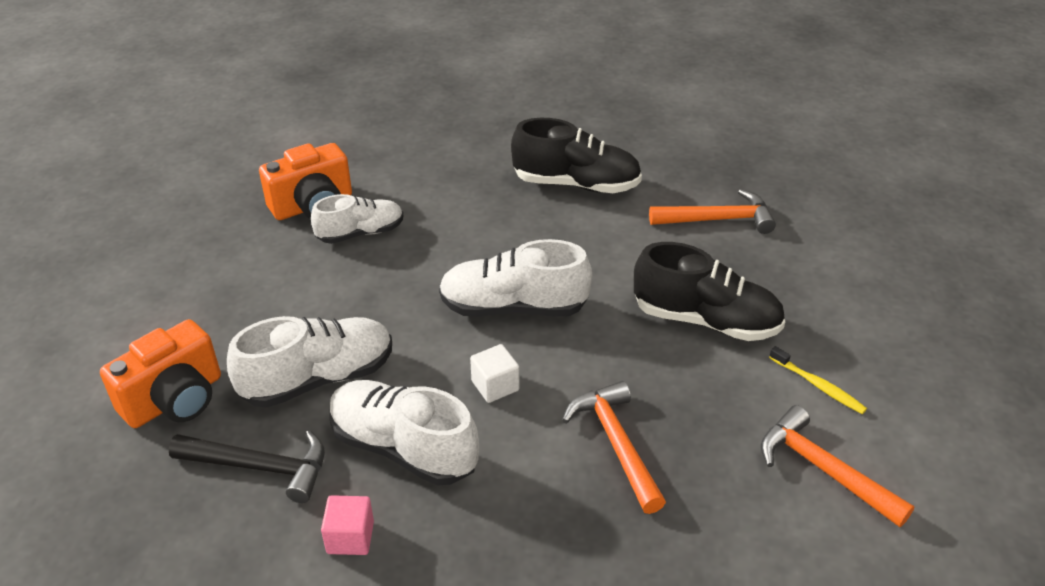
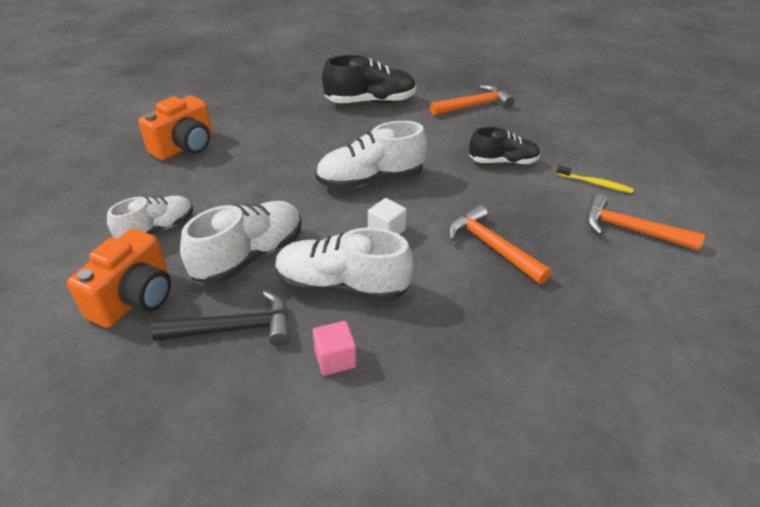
camera: 20 degrees left, 0 degrees up
(360, 233) = (231, 157): white shoe -> white shoe (157, 230)
(705, 320) = (503, 162): black shoe -> black shoe, size x0.66

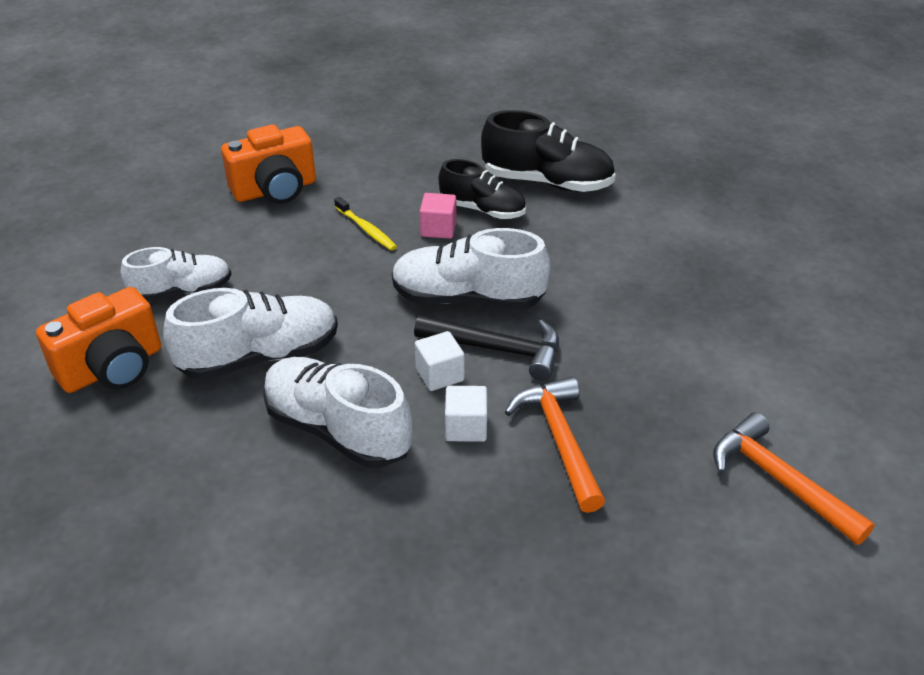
camera: 25 degrees right, 0 degrees up
(234, 329) = (189, 439): black hammer -> black hammer (497, 349)
(335, 359) = (272, 514): pink cube -> pink cube (438, 229)
(428, 257) = (466, 427): none -> white cube
(474, 105) = (692, 224): orange hammer -> none
(503, 162) = (668, 323): black shoe -> black shoe (482, 210)
(595, 183) = (782, 395): yellow toothbrush -> yellow toothbrush (366, 229)

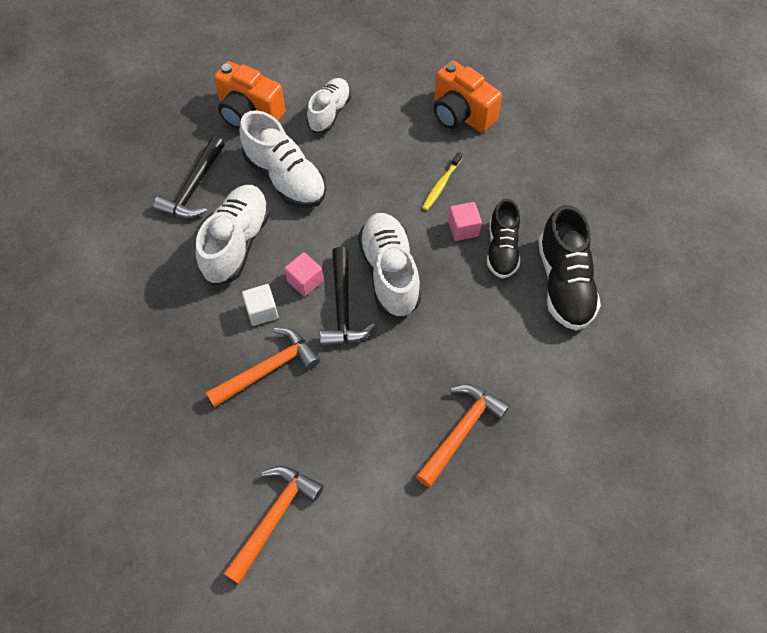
camera: 70 degrees right, 20 degrees up
(182, 291) = (329, 113): white shoe -> white shoe turned 120 degrees counterclockwise
(204, 458) = (194, 188): none -> black hammer
(440, 374) = (305, 281): white cube -> pink cube
(701, 296) = (461, 431): none -> orange hammer

